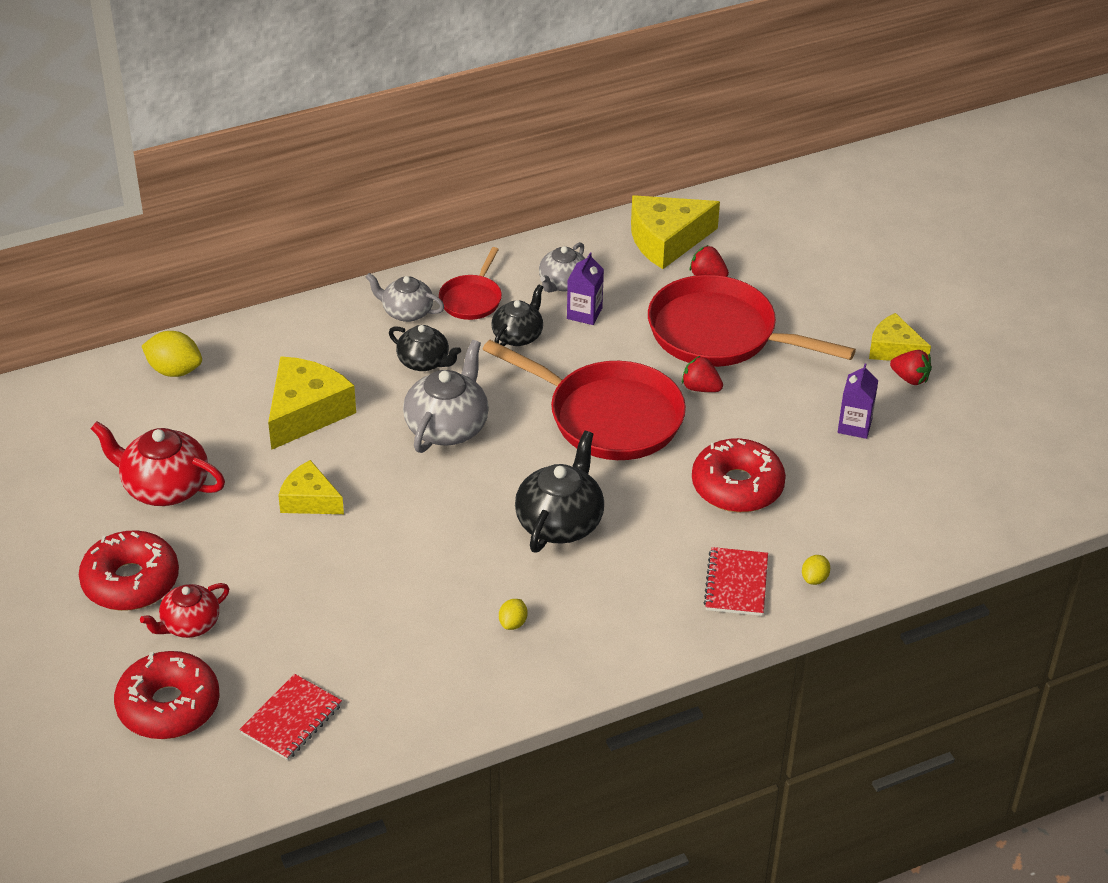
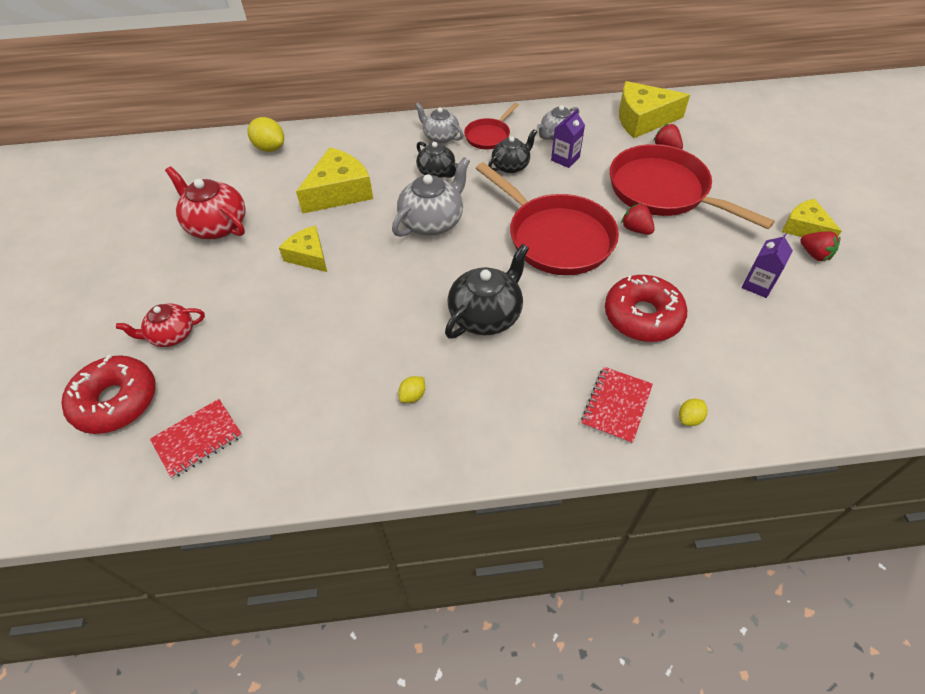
camera: 20 degrees right, 10 degrees up
(131, 581) = (153, 290): red donut -> none

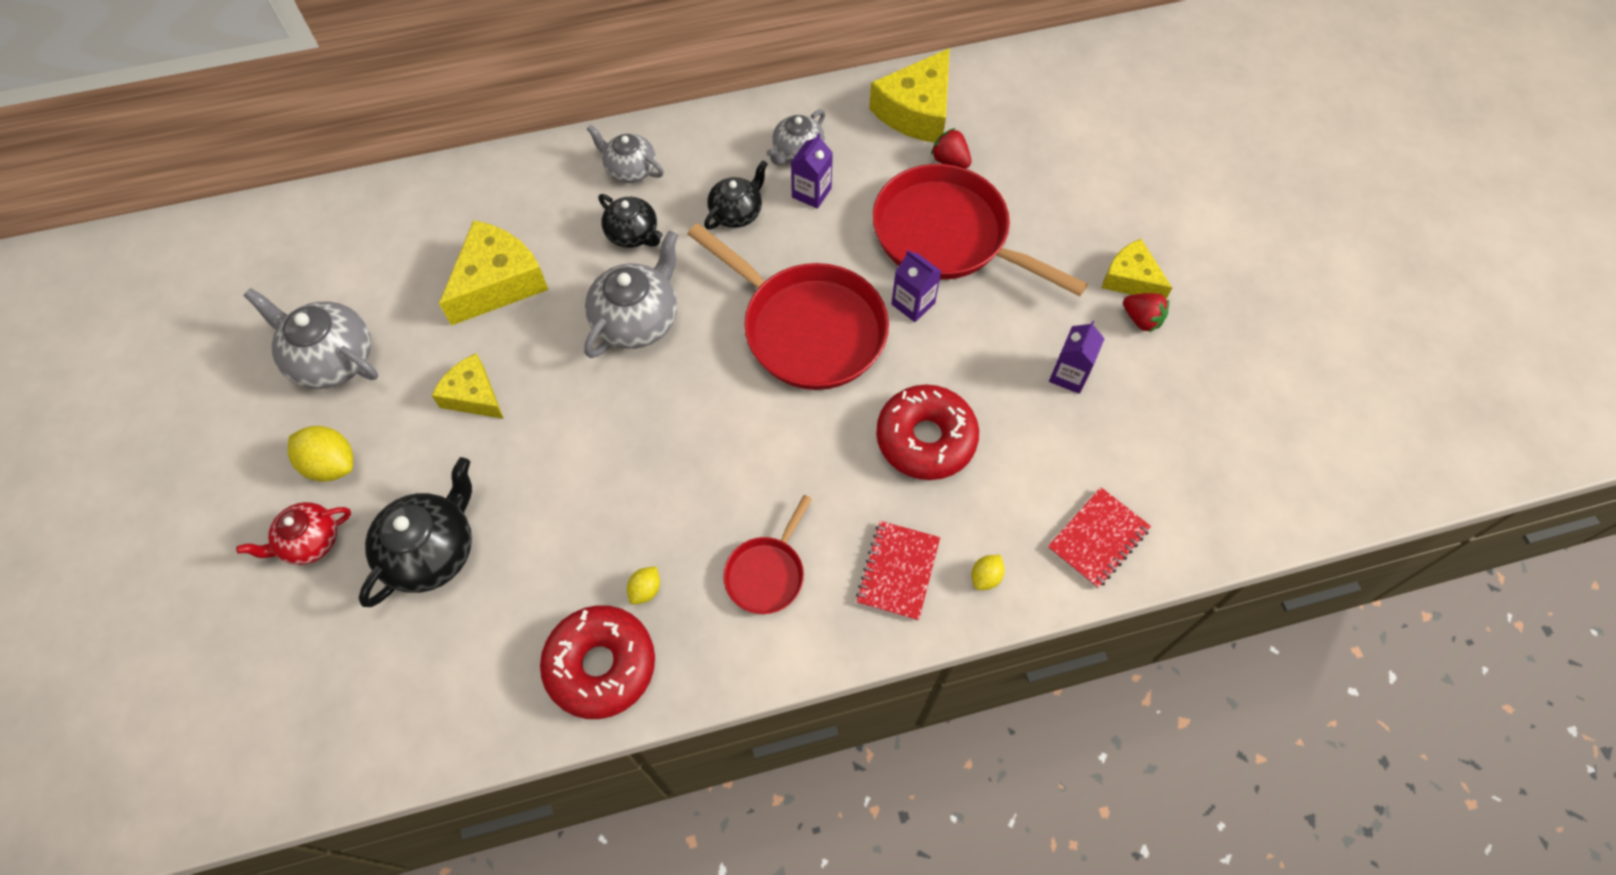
camera: 10 degrees left, 10 degrees up
(116, 401) = (260, 647): red donut -> red donut (601, 665)
(198, 439) = (381, 686): red notebook -> red notebook (1098, 539)
(217, 225) = (332, 359): red teapot -> grey teapot
(270, 148) = (381, 213): yellow lemon -> yellow lemon (331, 464)
(486, 315) = (726, 461): black teapot -> black teapot (432, 551)
(489, 136) = (700, 161): red pan -> red pan (767, 573)
(636, 229) = (913, 304): red strawberry -> purple carton
(642, 119) = (916, 111): yellow cheese -> yellow cheese turned 45 degrees counterclockwise

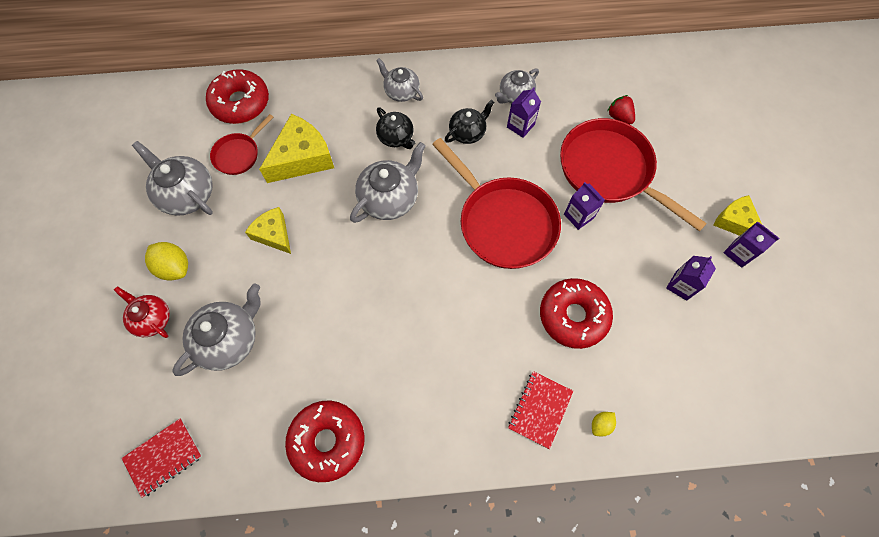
camera: 10 degrees right, 5 degrees up
(310, 541) = (152, 319): red teapot -> red teapot turned 60 degrees clockwise
(391, 218) = (240, 103): none -> red donut
(432, 551) = (229, 339): black teapot -> grey teapot
(645, 590) = (365, 392): yellow lemon -> none
(767, 573) = (449, 394): red pan -> red pan (239, 154)
(916, 111) = (601, 78): yellow cheese -> none
(1098, 539) = (684, 410): red notebook -> red notebook (164, 457)
(1141, 319) = (738, 253): red strawberry -> purple carton

